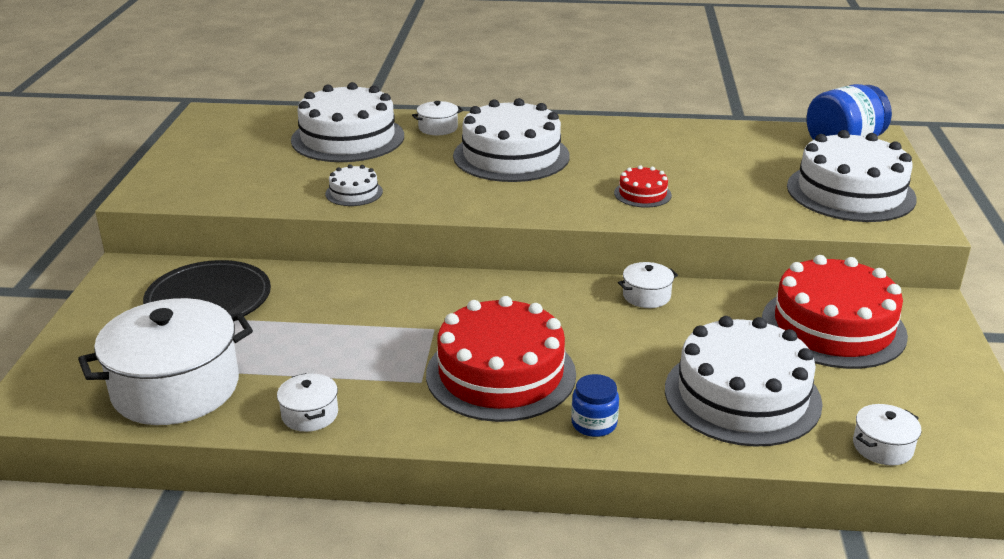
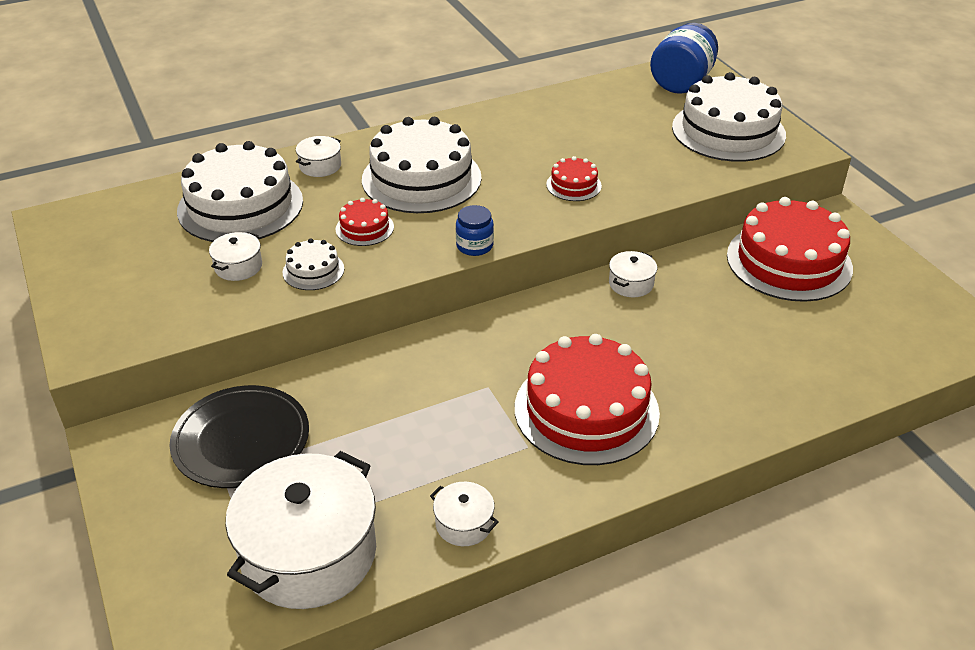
camera: 30 degrees left, 10 degrees up
(425, 176) = (364, 228): none -> red cake
(594, 424) = (700, 427): blue jar -> blue jar (474, 246)
(742, 395) = (781, 353): white cake -> none
(882, 447) = (907, 358): white pot -> white pot (238, 266)

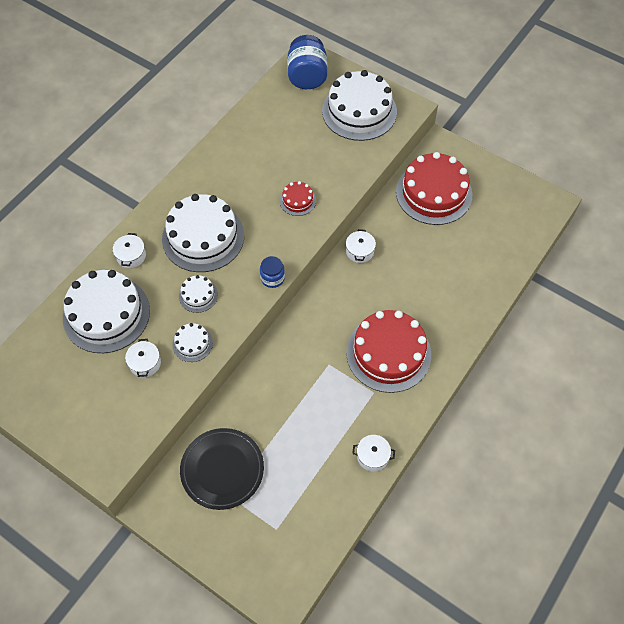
camera: 30 degrees left, 20 degrees up
(309, 553) = (309, 515): white pot -> none
(364, 228) = (198, 295): red cake -> white cake

